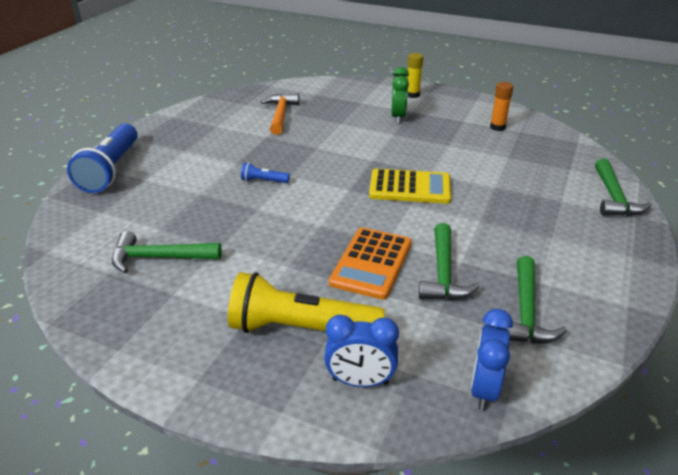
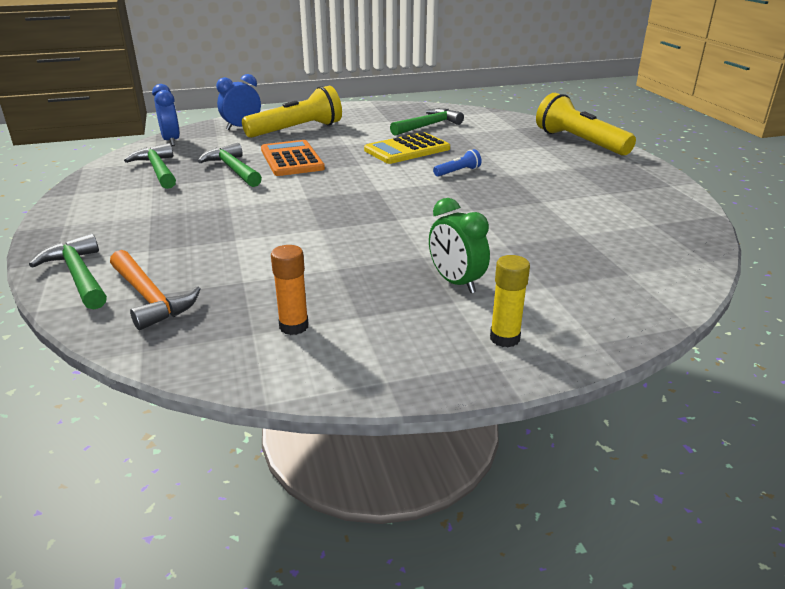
camera: 140 degrees right, 5 degrees down
(111, 170) = (579, 142): blue flashlight -> yellow flashlight
(280, 115) = (588, 227): orange hammer -> orange hammer (150, 297)
(410, 187) = (324, 209): yellow calculator -> yellow calculator (407, 149)

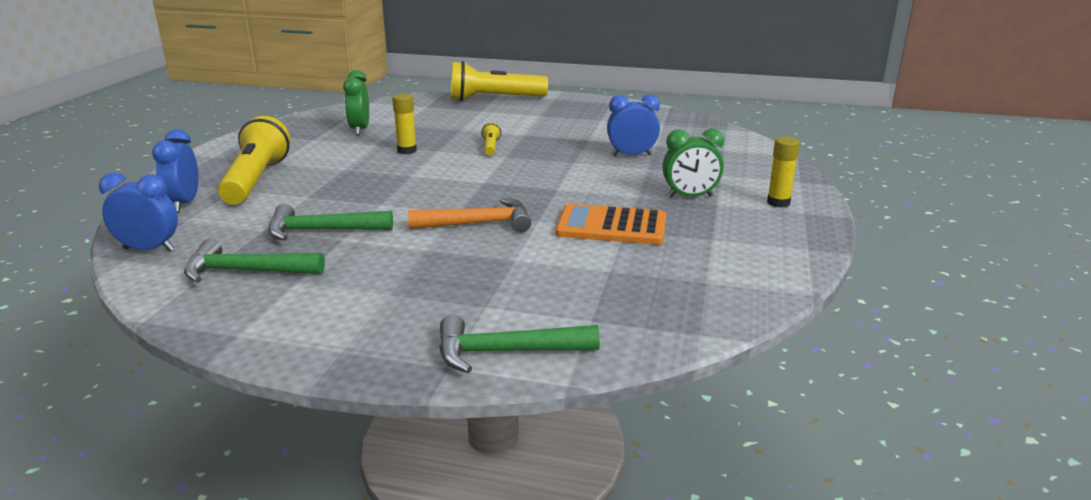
camera: 60 degrees left, 5 degrees down
(150, 297) = (599, 318): orange hammer -> orange hammer (478, 223)
(291, 159) = (343, 199): orange calculator -> orange calculator (611, 226)
(294, 326) = (708, 264): orange glue stick -> none
(407, 149) = (407, 151): yellow calculator -> yellow glue stick
(428, 126) = (360, 130): green hammer -> green clock
(458, 172) = (490, 147): blue flashlight -> yellow flashlight
(530, 229) = (631, 155): none -> blue clock

